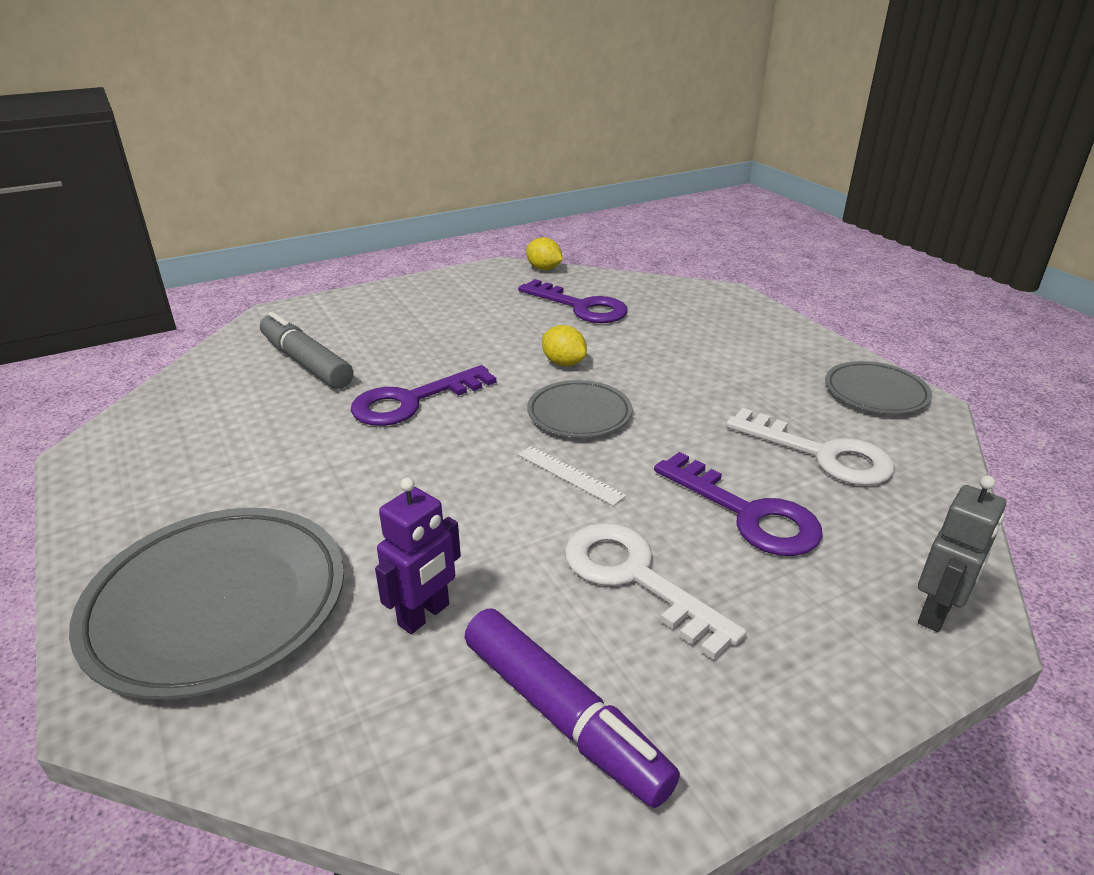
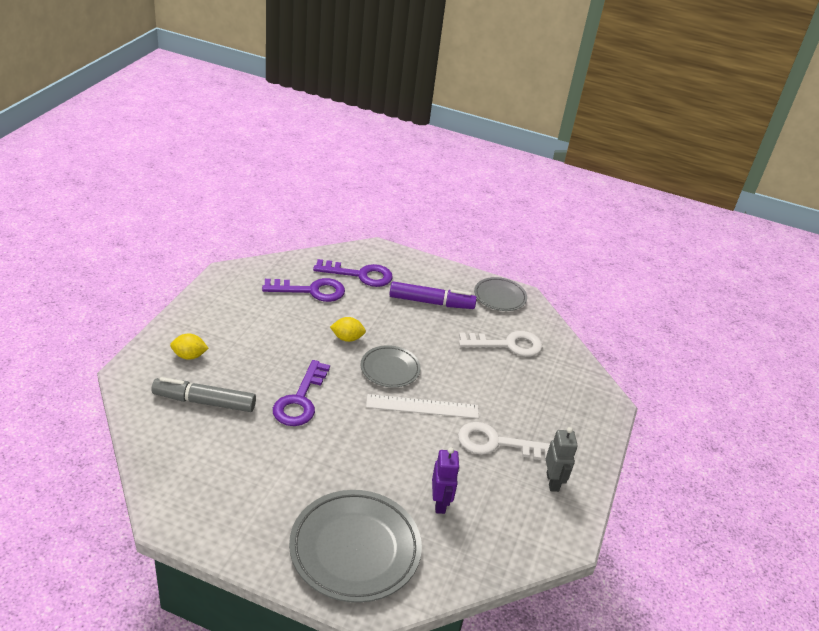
camera: 45 degrees left, 5 degrees up
(544, 269) = (254, 265): yellow lemon -> yellow lemon (189, 356)
(563, 715) = (525, 510): purple marker -> purple marker (431, 302)
(570, 475) = (422, 407): white ruler -> white ruler, size x1.67
(747, 514) = (507, 391): purple key -> purple key (360, 275)
(936, 613) = (598, 403): grey robot -> grey robot (553, 482)

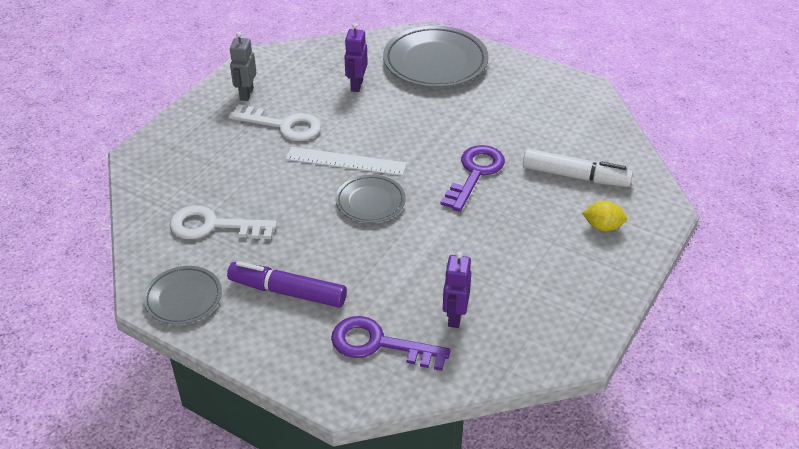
camera: 165 degrees left, 5 degrees up
(204, 402) = (575, 176): grey marker -> white marker
(311, 291) = (454, 317): purple key -> purple robot
(347, 338) = (414, 242): yellow lemon -> none

